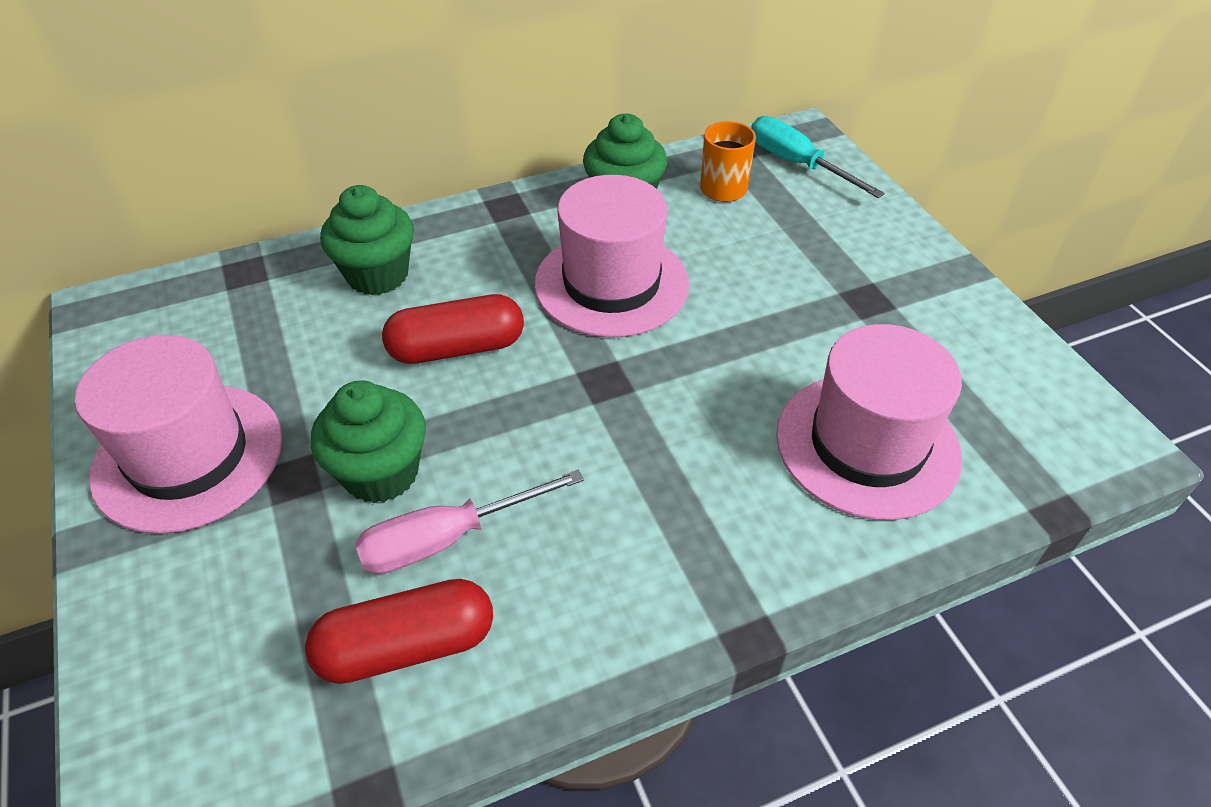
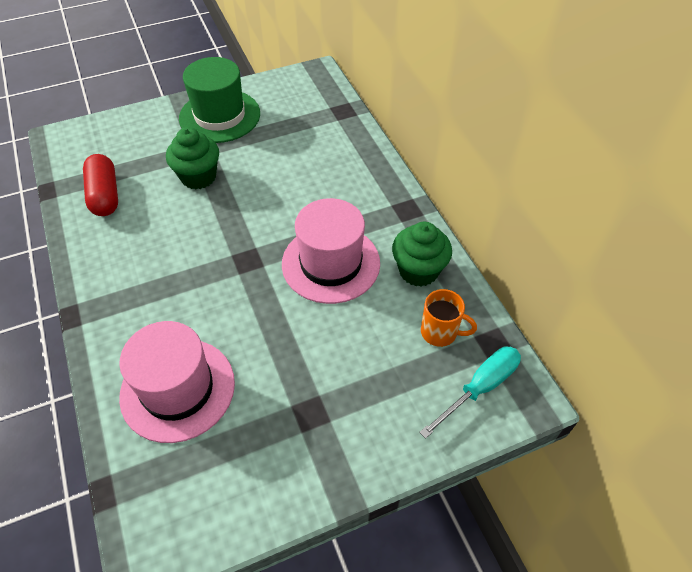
camera: 90 degrees right, 5 degrees up
(188, 456) = (220, 116): pink hat -> green hat
(377, 275) = (340, 159): green cupcake -> none
(447, 538) = (155, 203): pink screwdriver -> none
(457, 348) = (279, 196): red capsule -> none

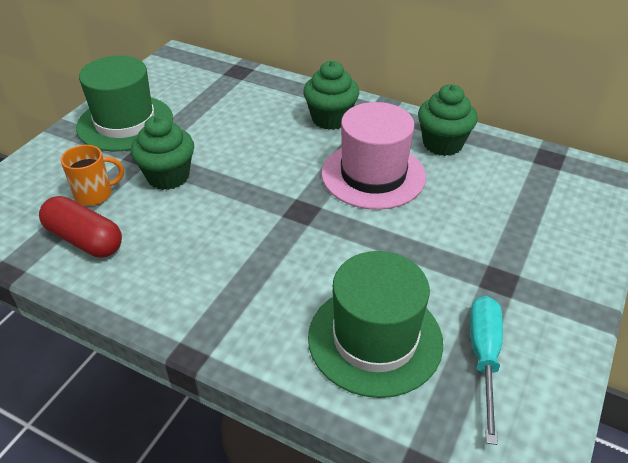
camera: 40 degrees left, 10 degrees down
(178, 389) = (375, 339): pink hat -> green hat
(359, 194) = (330, 119): none -> green cupcake
(440, 332) = (510, 172): orange mug -> orange mug (95, 194)
(480, 388) = (579, 189): turquoise screwdriver -> turquoise screwdriver (484, 357)

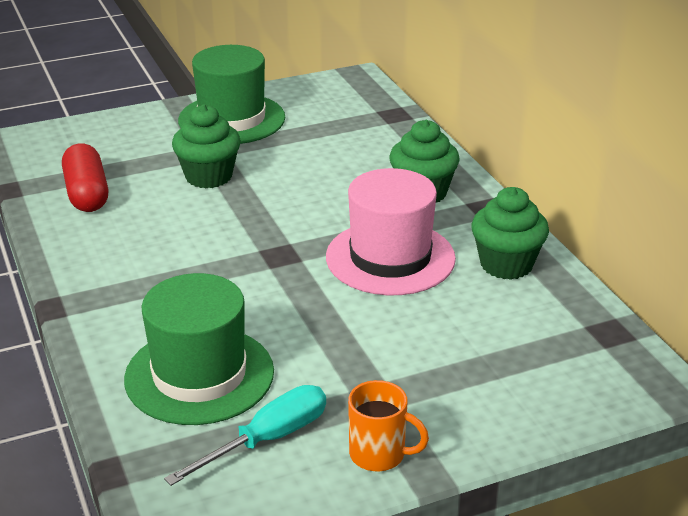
camera: 40 degrees right, 10 degrees down
(95, 194) = (136, 164): orange mug -> orange mug (379, 455)

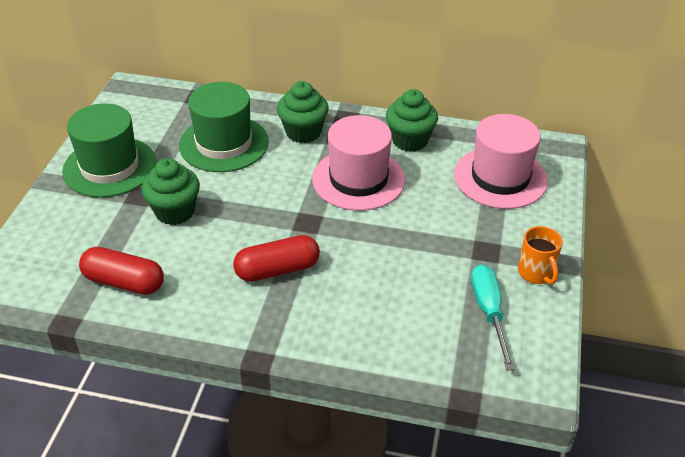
camera: 55 degrees left, 10 degrees up
(188, 266) = (277, 270): none -> red capsule
(199, 375) = (402, 315): green hat -> green hat (224, 143)
(379, 455) = (536, 273): orange mug -> orange mug turned 105 degrees clockwise
(529, 358) = (500, 177): none -> pink hat

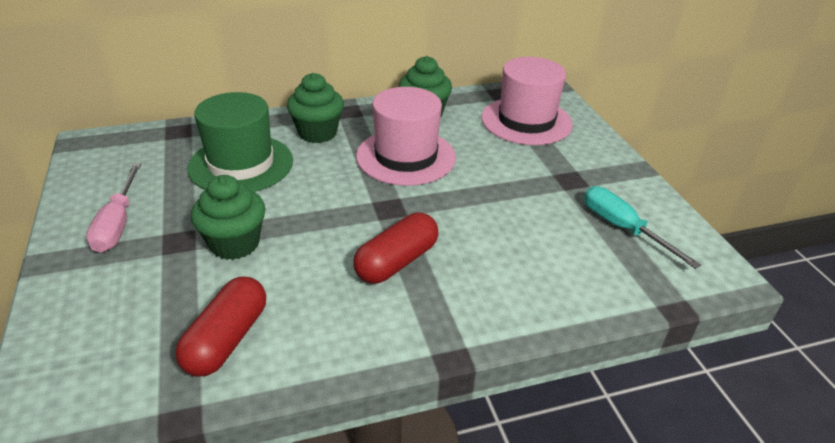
camera: 30 degrees left, 5 degrees down
(110, 167) = (118, 223): green hat -> pink screwdriver
(124, 282) = (227, 339): red capsule -> red capsule turned 60 degrees counterclockwise
(536, 273) = (626, 184): orange mug -> none

